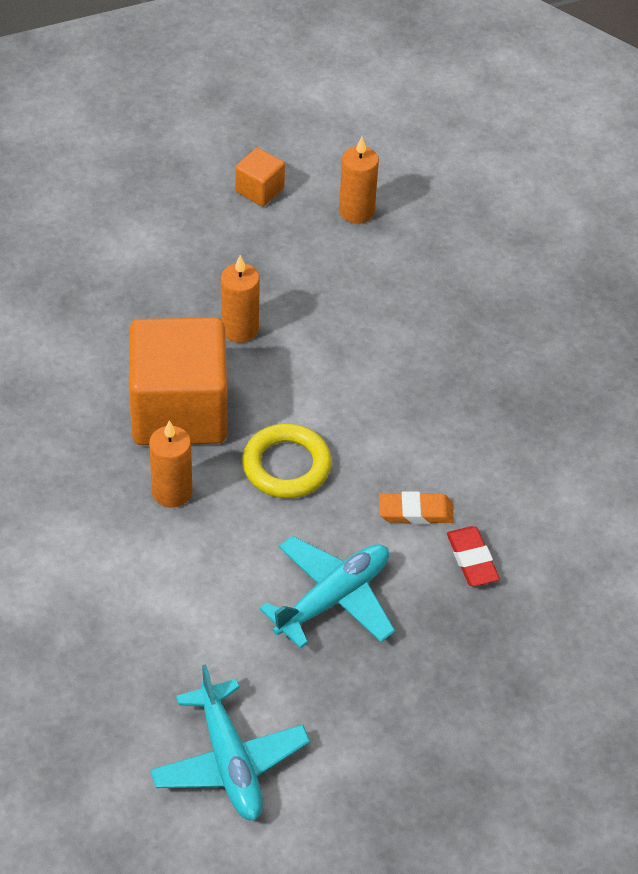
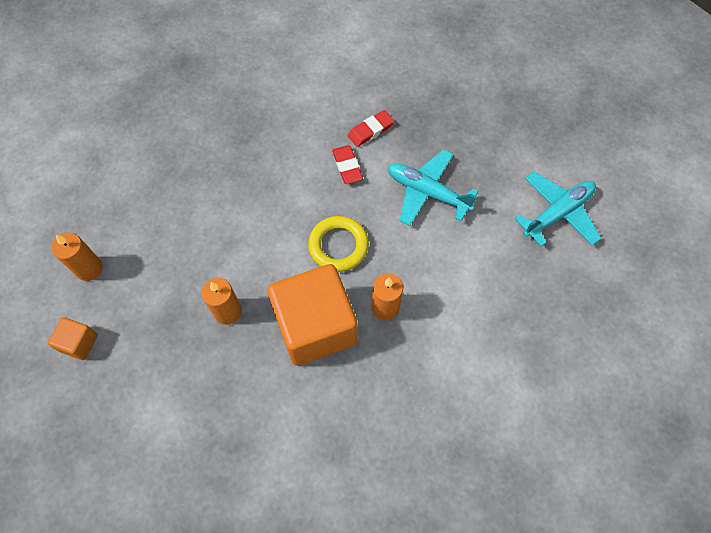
camera: 105 degrees left, 15 degrees up
(415, 512) = (347, 166): orange eraser -> red eraser

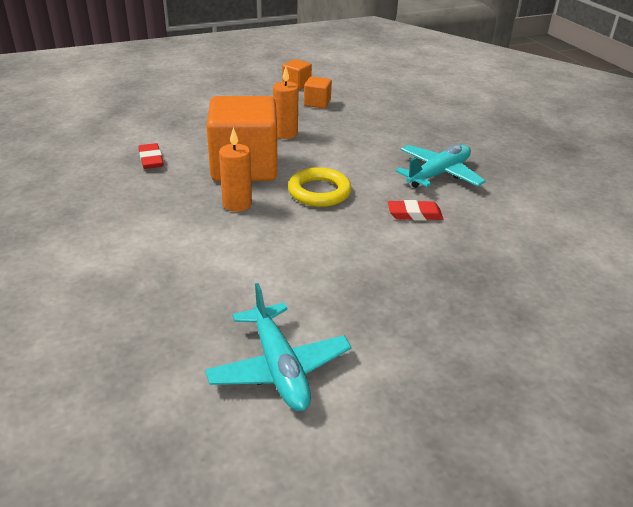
camera: 105 degrees right, 30 degrees down
(89, 269) = (354, 92): orange candle -> none
(133, 302) = (317, 103): none -> orange cube
(370, 130) = (462, 239): red eraser -> red eraser (151, 159)
(427, 192) = (360, 260): turquoise plane -> turquoise plane (438, 174)

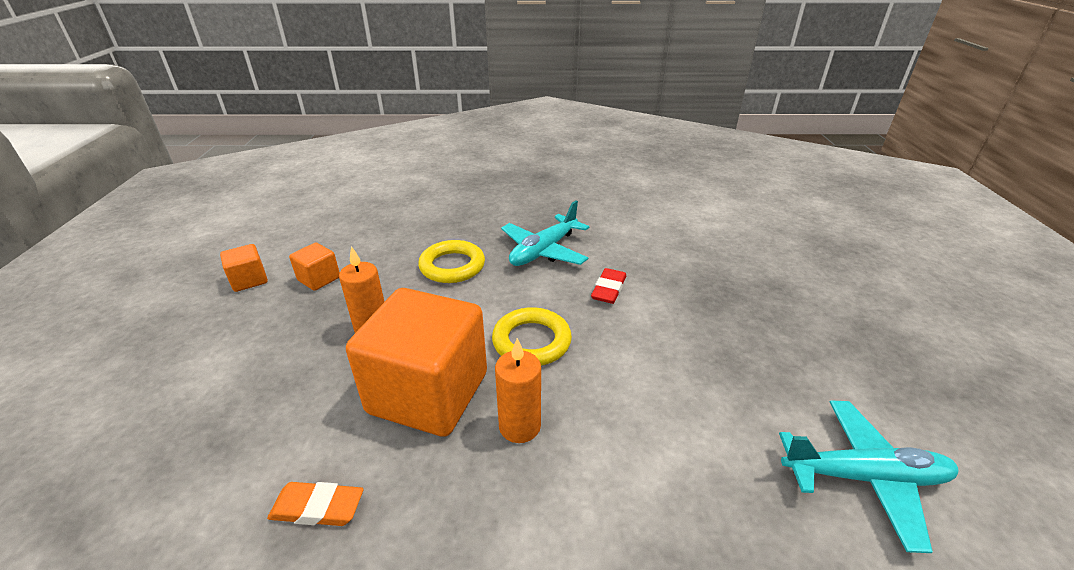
camera: 65 degrees left, 0 degrees up
(151, 159) = (318, 507): red eraser -> orange eraser
(376, 142) = (452, 266): none -> yellow ring
(438, 174) = (544, 251): turquoise plane -> turquoise plane turned 120 degrees counterclockwise

